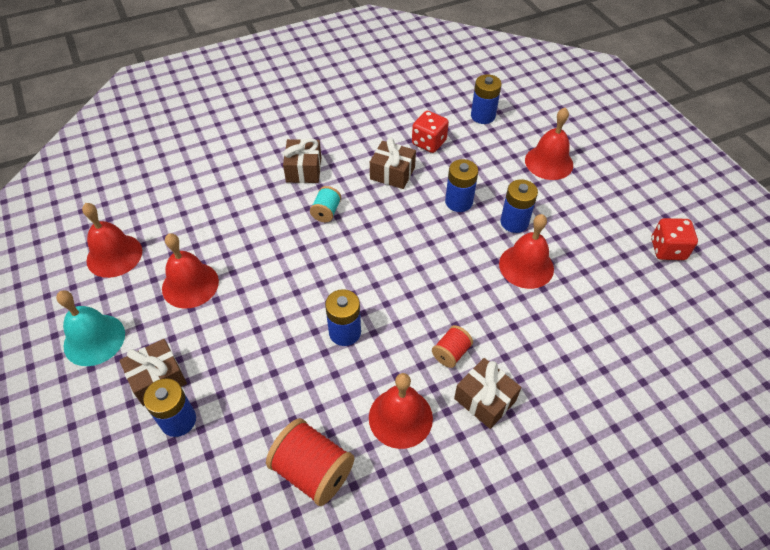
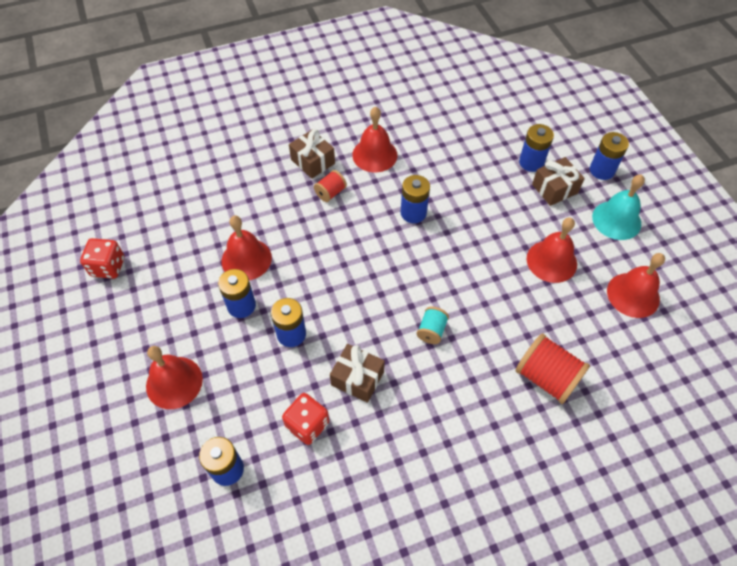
camera: 175 degrees left, 5 degrees up
(82, 413) = (602, 170): none -> blue battery
(303, 170) = (459, 391): brown gift -> none
(313, 471) = (435, 130): red spool -> red spool (546, 377)

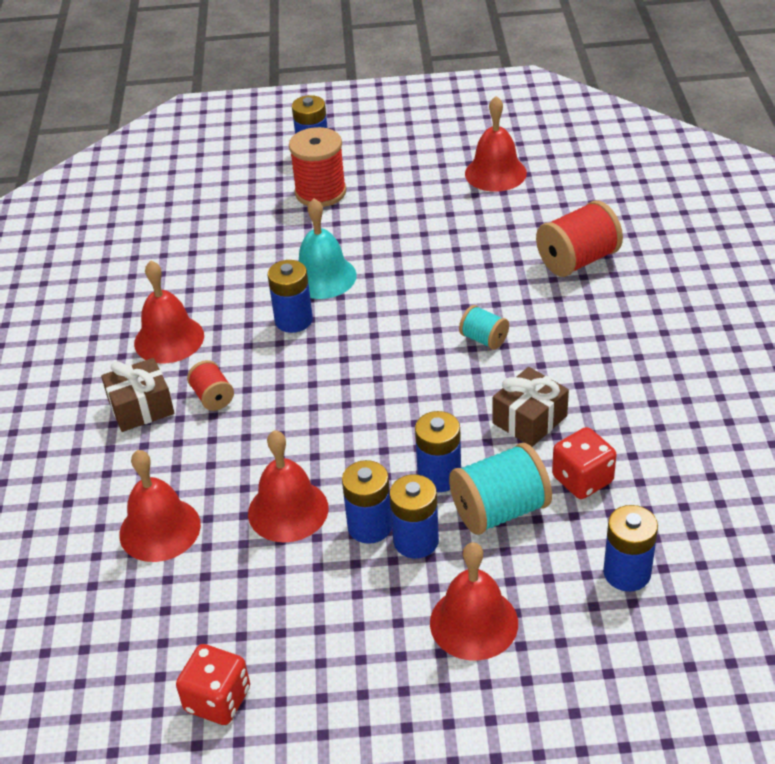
camera: 70 degrees left, 15 degrees down
(268, 377) = (500, 510): none -> turquoise spool
(531, 162) = (269, 201): blue battery -> blue battery (416, 541)
(551, 261) = (425, 220): red bell -> red bell (160, 529)
(554, 189) = (320, 192): brown gift -> red spool
(616, 220) = (390, 158): turquoise bell -> turquoise bell (323, 277)

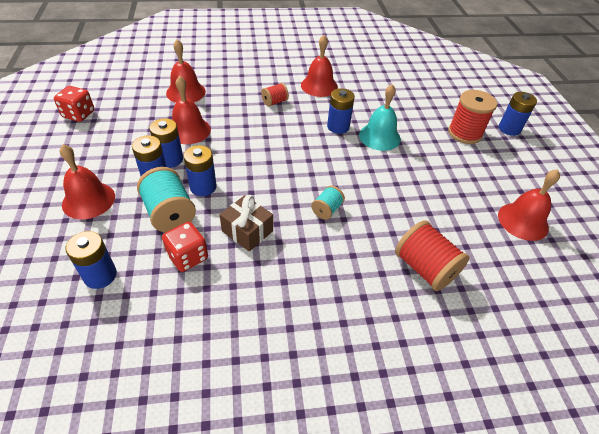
camera: 80 degrees right, 5 degrees up
(141, 407) = (268, 81): brown gift -> none

